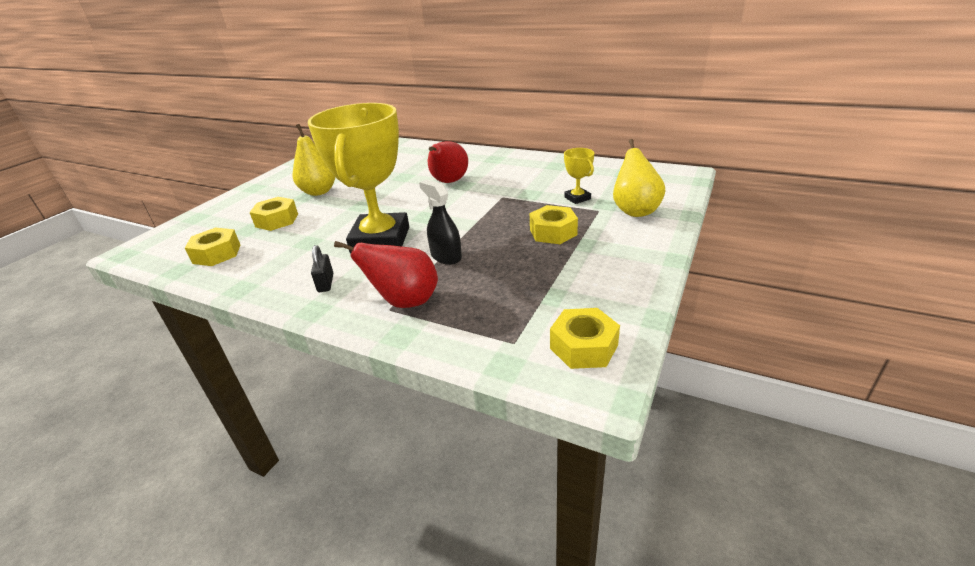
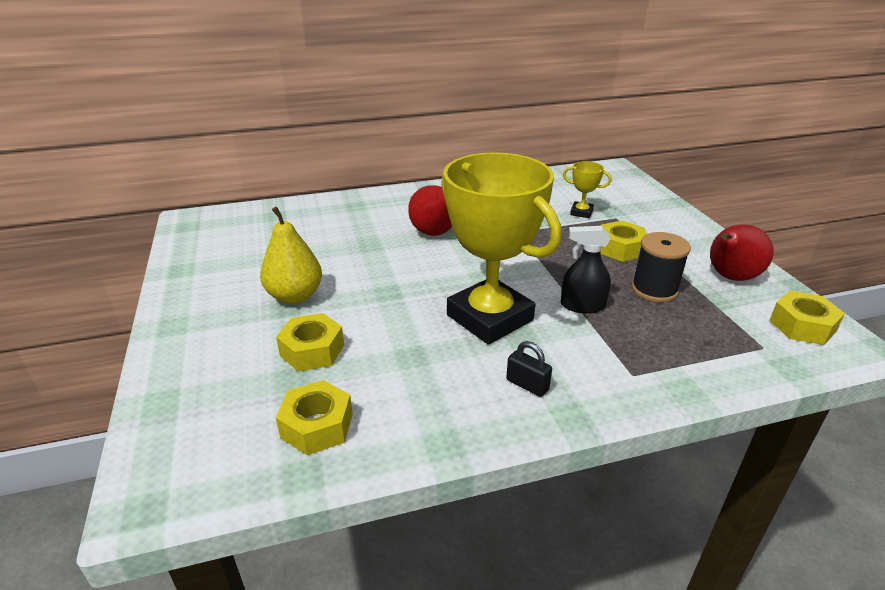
camera: 45 degrees left, 0 degrees up
(405, 301) = (632, 361): red pear -> red pear (730, 277)
(517, 268) = (654, 289): none -> black spool
(635, 211) = (641, 209): yellow pear -> none

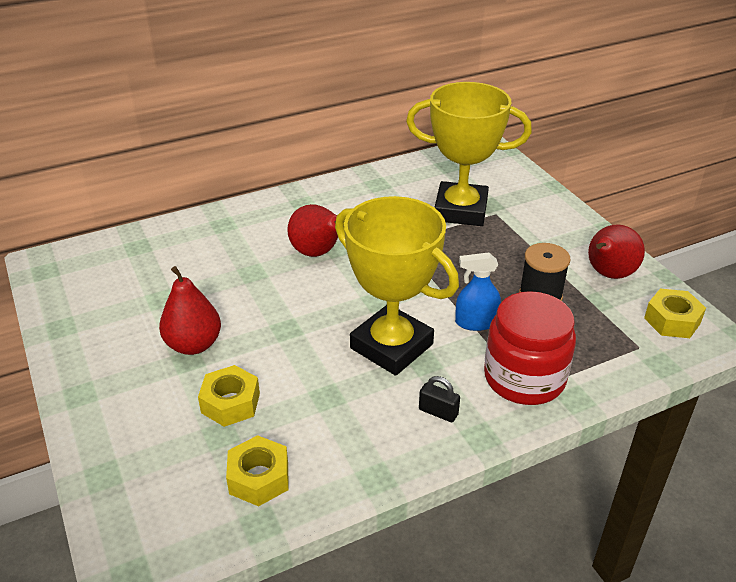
camera: 10 degrees left, 5 degrees up
(295, 296) = (193, 345): yellow pear -> red pear
(581, 212) = (460, 210): yellow trophy -> yellow trophy, size x2.42
(582, 305) = (476, 322): black spray bottle -> blue spray bottle
(620, 248) = (504, 252): yellow nut -> none
(628, 363) = (524, 378): none -> red jar

